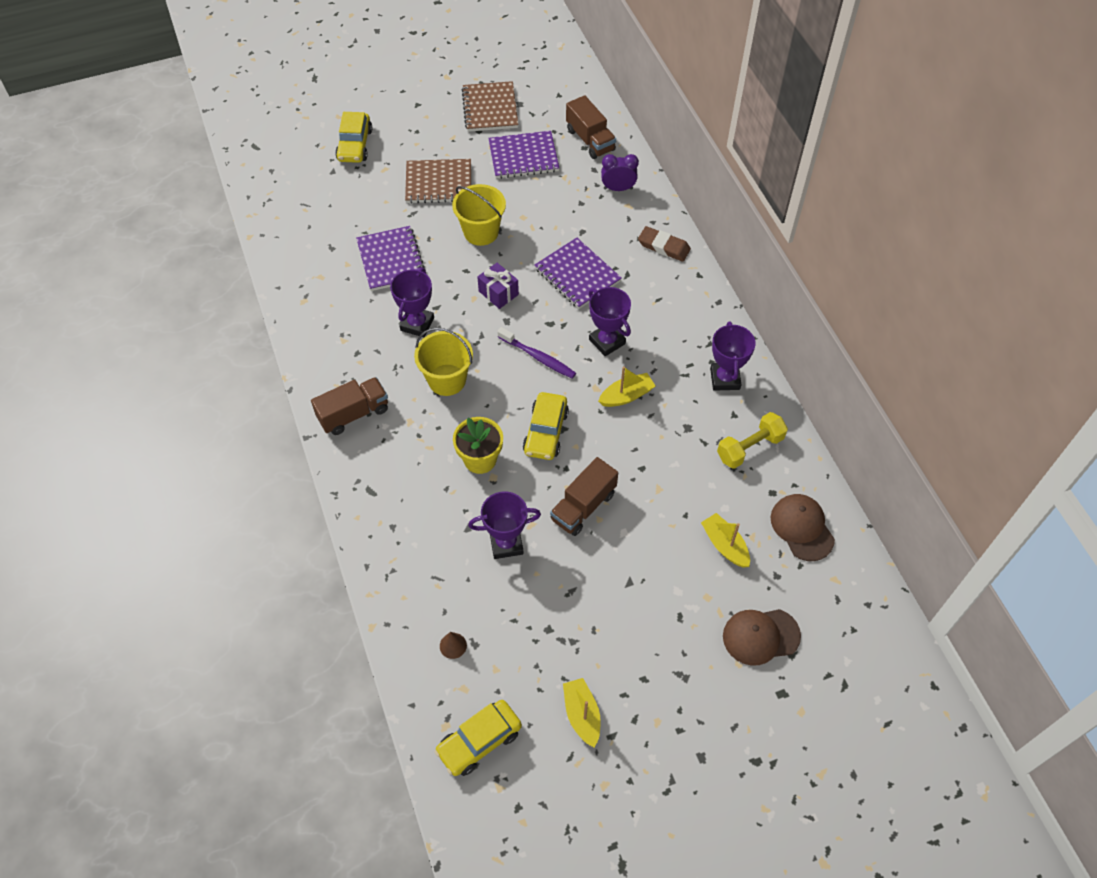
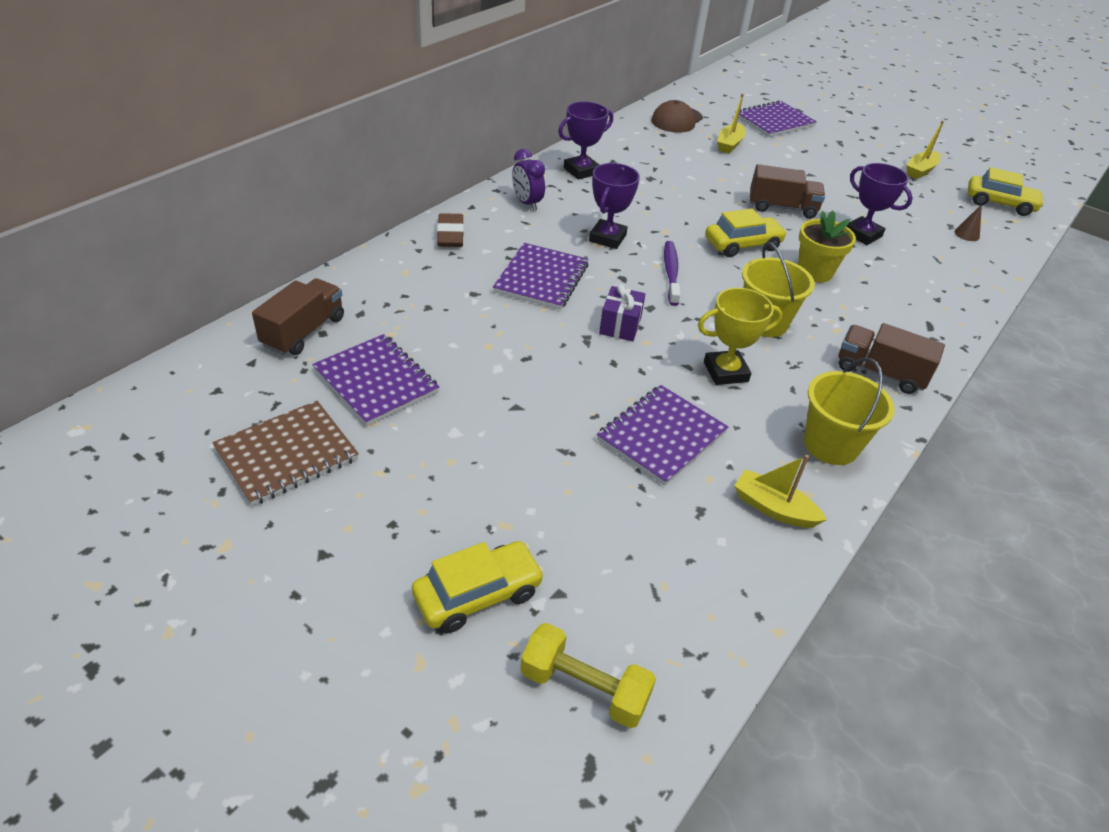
camera: 125 degrees left, 15 degrees down
(417, 324) = (725, 372): purple trophy -> yellow trophy
(439, 183) = (488, 448): brown notebook -> none
(481, 232) = (543, 372): yellow bucket -> yellow bucket (830, 445)
(618, 188) = (382, 286): purple clock -> purple clock (527, 203)
(626, 396) = (654, 213): yellow boat -> yellow boat (773, 508)
(750, 448) = (635, 149): yellow dumbbell -> yellow dumbbell (584, 688)
(760, 636) = (774, 121): brown cap -> purple notebook

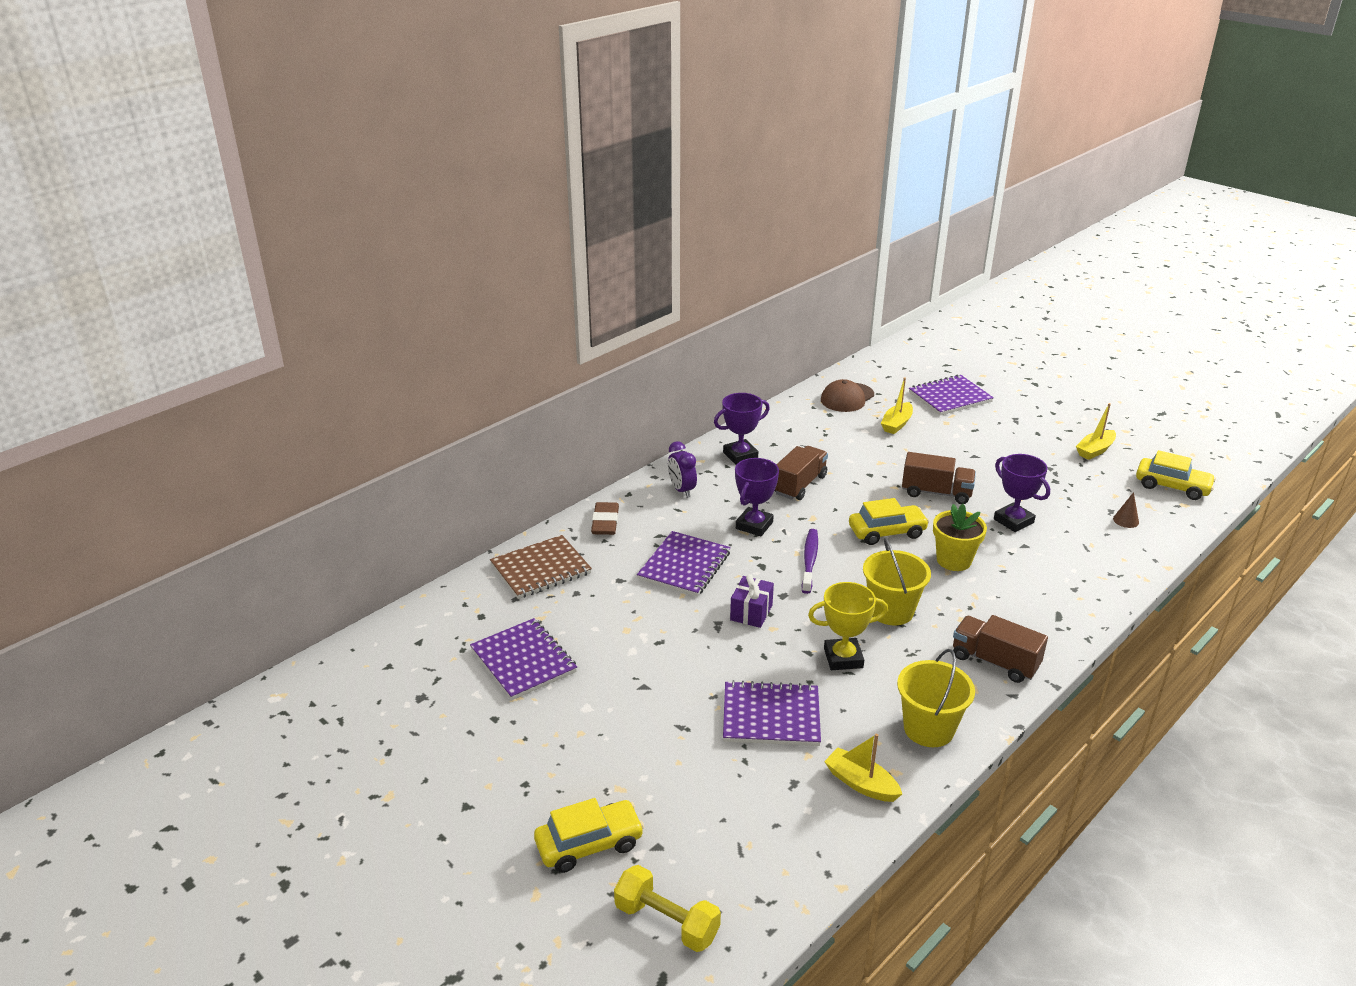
camera: 10 degrees right, 10 degrees down
(287, 454) = (443, 723): brown notebook -> brown notebook (541, 569)
(303, 332) = (465, 615): brown truck -> brown truck (799, 485)
(661, 436) = (771, 716): purple notebook -> purple notebook turned 45 degrees clockwise

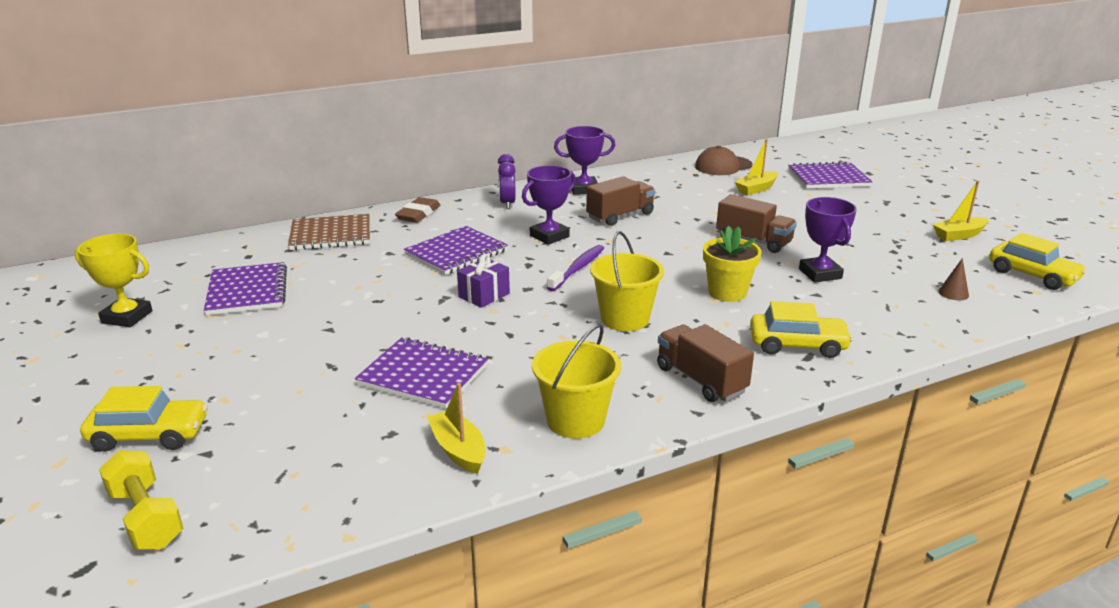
camera: 20 degrees right, 5 degrees down
(843, 658) = (540, 345): yellow trophy -> yellow trophy (127, 317)
(887, 532) = (675, 261): yellow car -> yellow car (797, 345)

